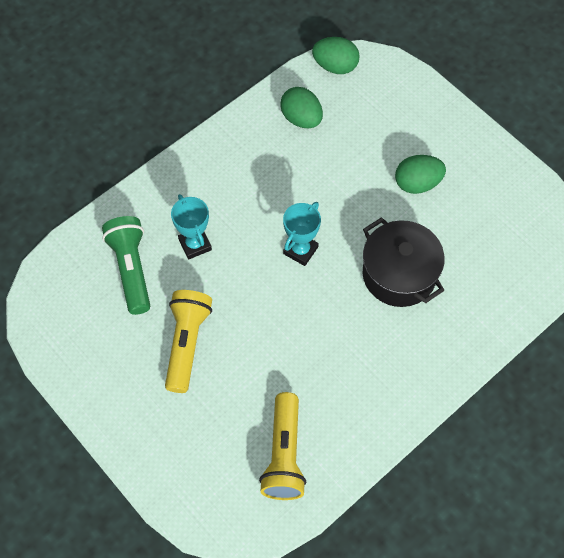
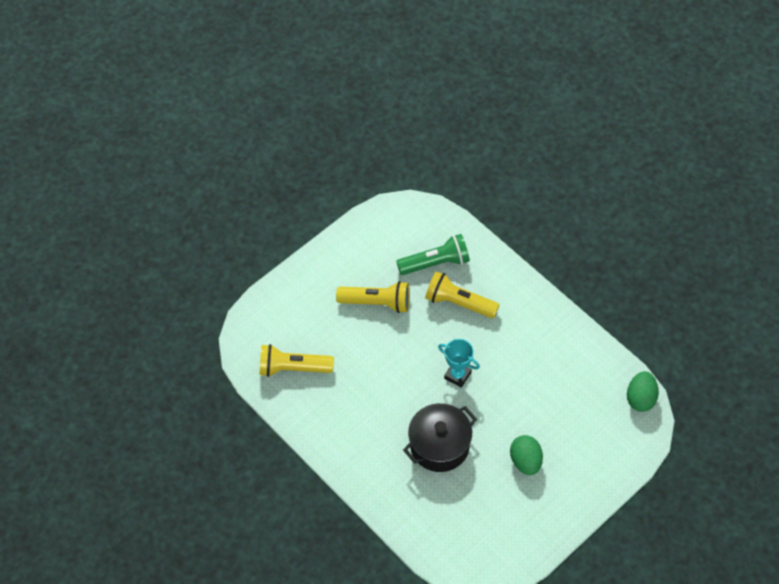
camera: 90 degrees right, 5 degrees down
(195, 244) = (459, 303): turquoise trophy -> yellow flashlight
(301, 119) = (582, 373): green egg -> none

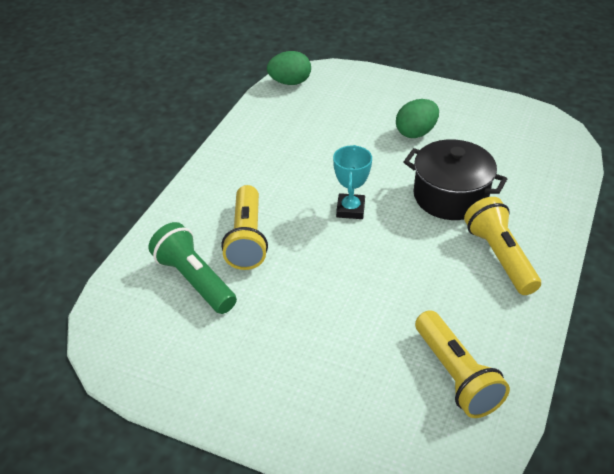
camera: 115 degrees left, 15 degrees down
(377, 303) = (291, 320): yellow flashlight -> yellow flashlight (499, 257)

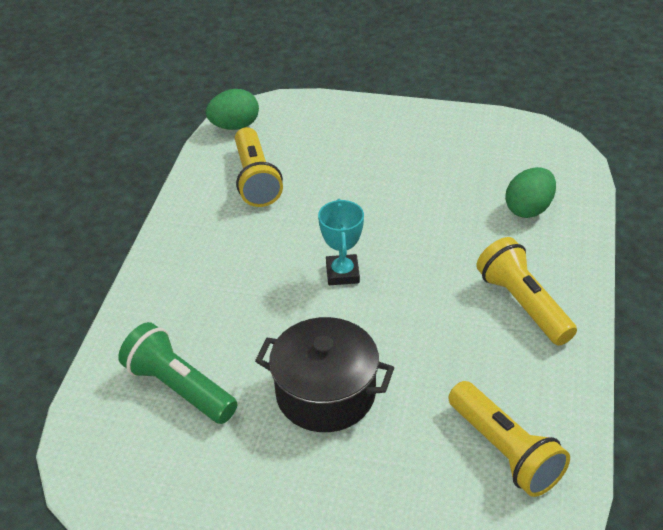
camera: 10 degrees left, 0 degrees up
(247, 239) = (229, 327): yellow flashlight -> yellow flashlight (256, 179)
(416, 132) = (397, 169): green egg -> green egg (528, 209)
(450, 196) = (453, 241): black pot -> black pot (325, 393)

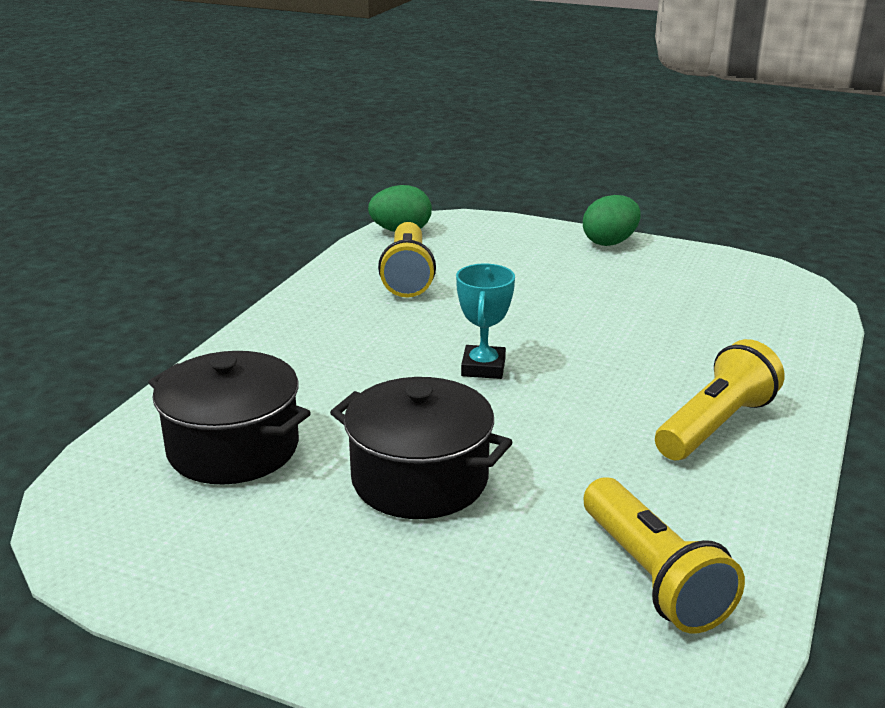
camera: 10 degrees right, 15 degrees down
(179, 388) = (233, 448): green flashlight -> black pot
(523, 304) = (715, 425): yellow flashlight -> yellow flashlight turned 60 degrees clockwise
(528, 209) = (743, 337): green egg -> green egg (610, 242)

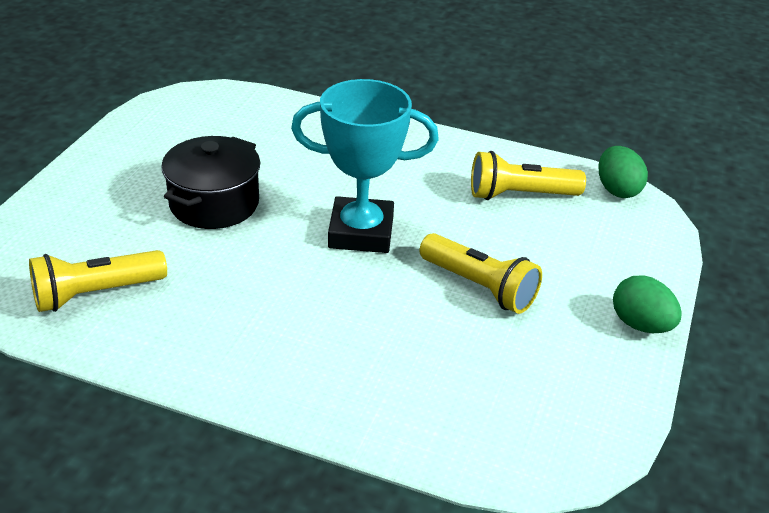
camera: 85 degrees right, 10 degrees up
(233, 448) = (256, 135): black pot -> none
(483, 367) = (361, 232): turquoise trophy -> turquoise trophy, size x1.86
(715, 425) = (271, 350): yellow flashlight -> yellow flashlight (479, 287)

